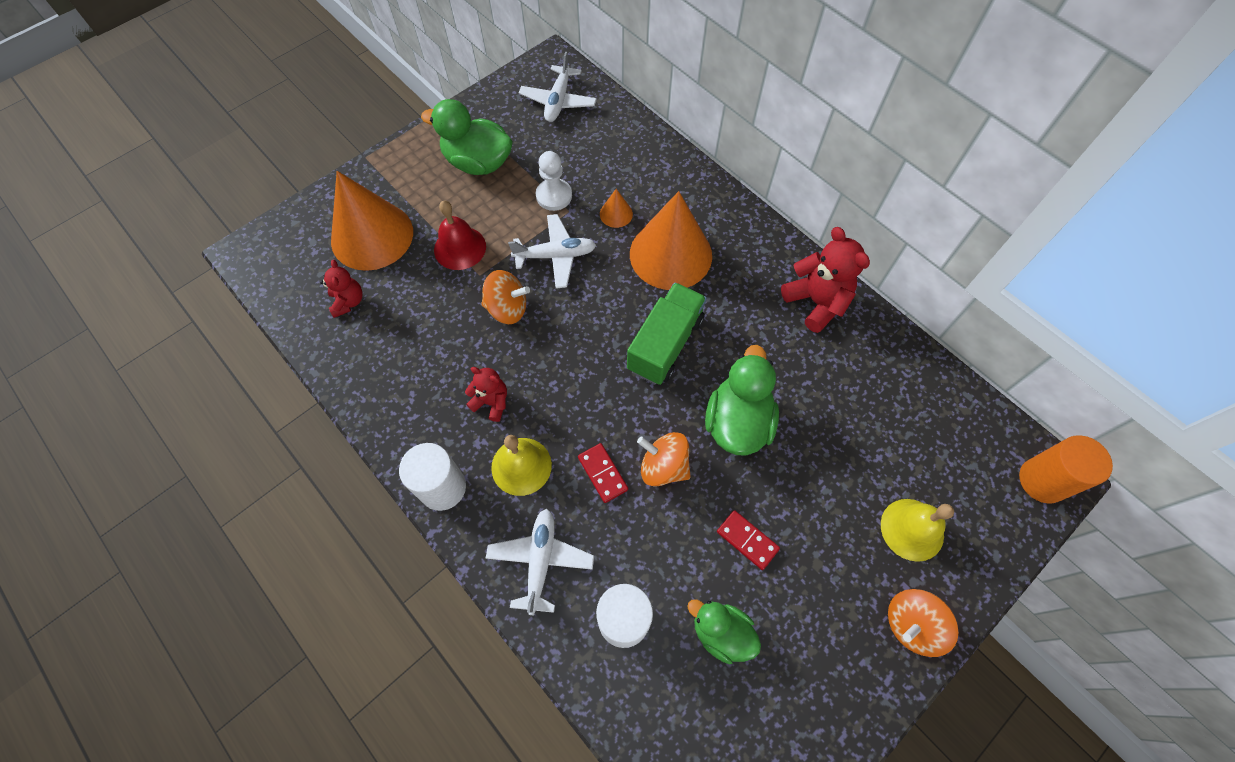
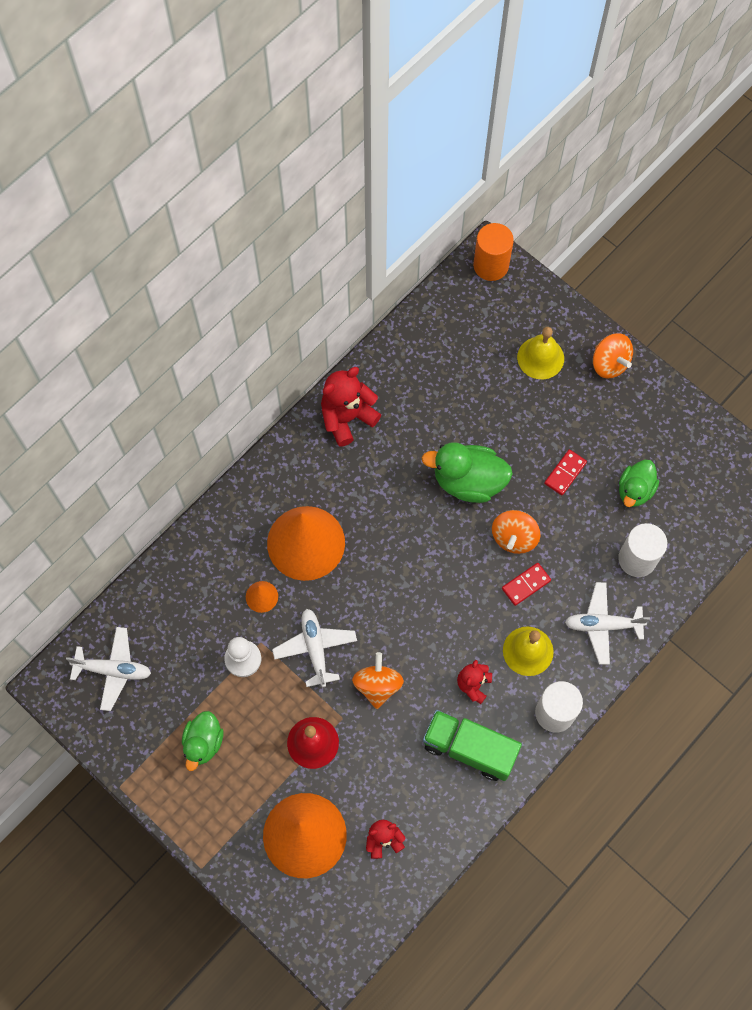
camera: 95 degrees left, 5 degrees up
(478, 162) = (203, 743): green duck -> green duck, size x0.65
(665, 344) = (401, 542): green truck -> green truck (469, 748)

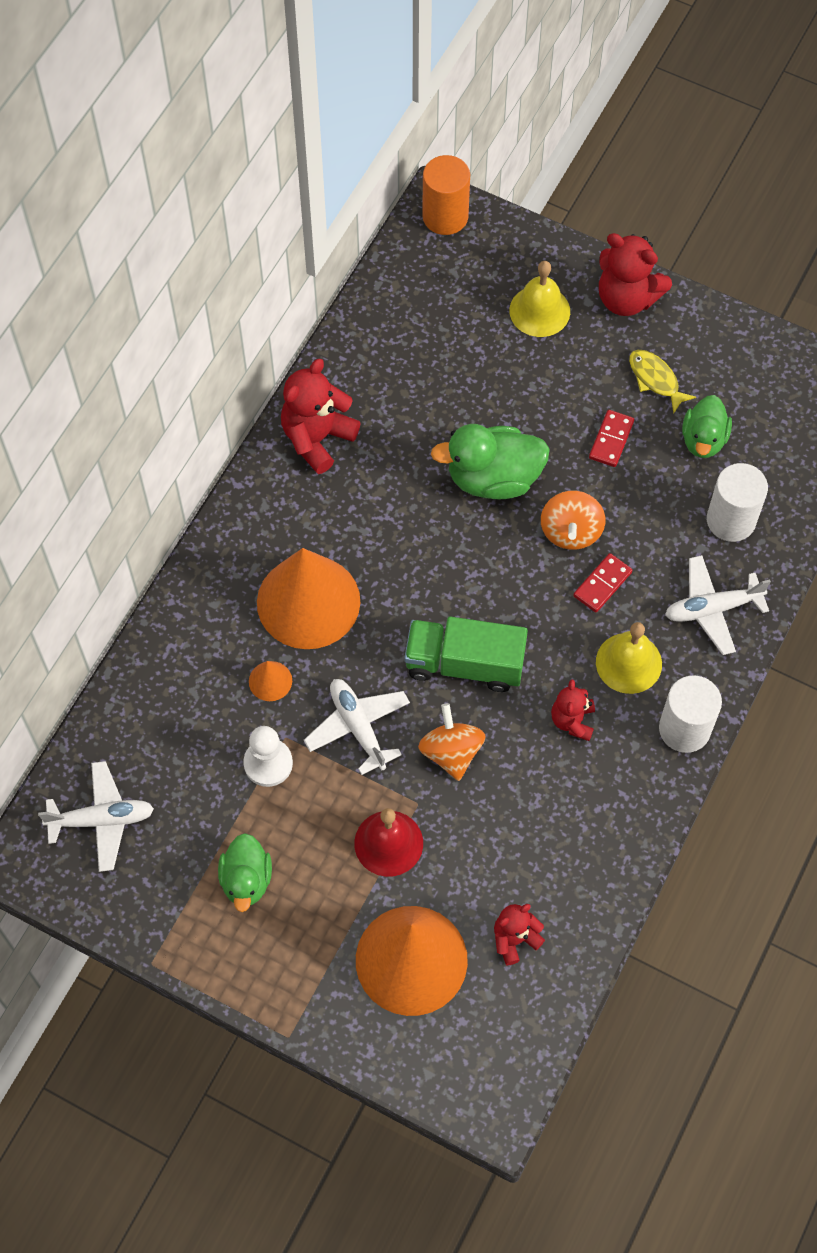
camera: 15 degrees left, 5 degrees down
(469, 748) = (590, 799): green truck -> green truck (464, 664)
(609, 363) = (627, 298): orange spinning top -> red teddy bear
(612, 433) = (655, 379): none -> yellow fish

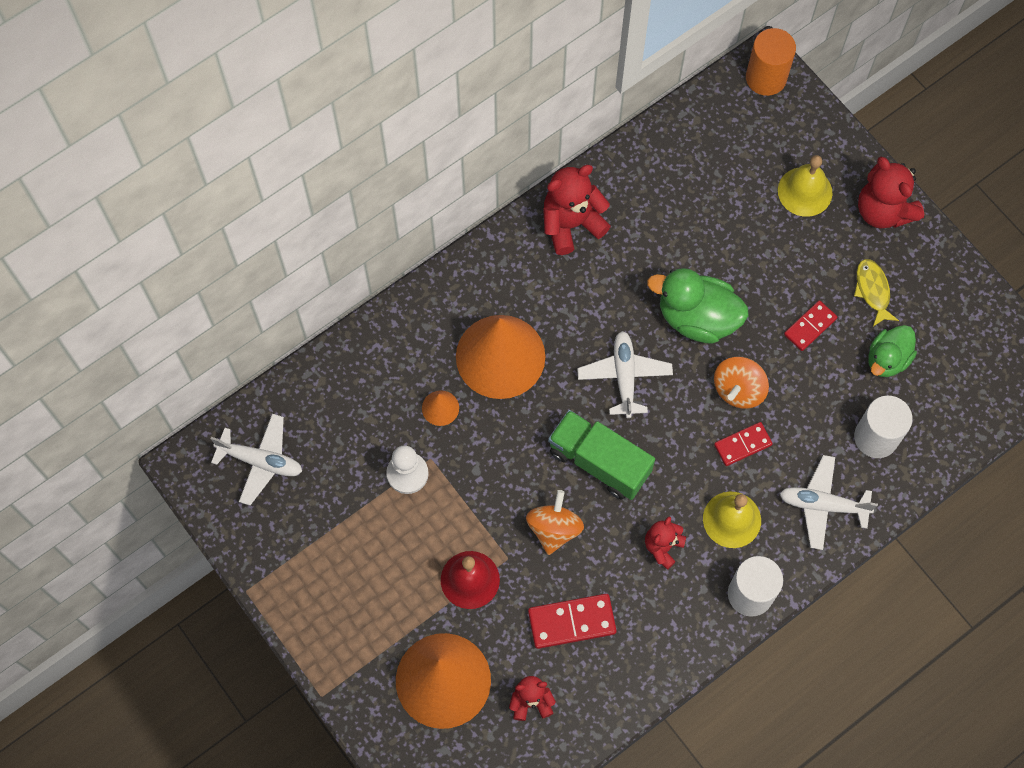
camera: 25 degrees right, 5 degrees up
(246, 880) = (347, 559): green duck -> none
(358, 727) = (490, 476): white plane -> white plane (624, 376)
(516, 838) = (571, 622): none -> red domino

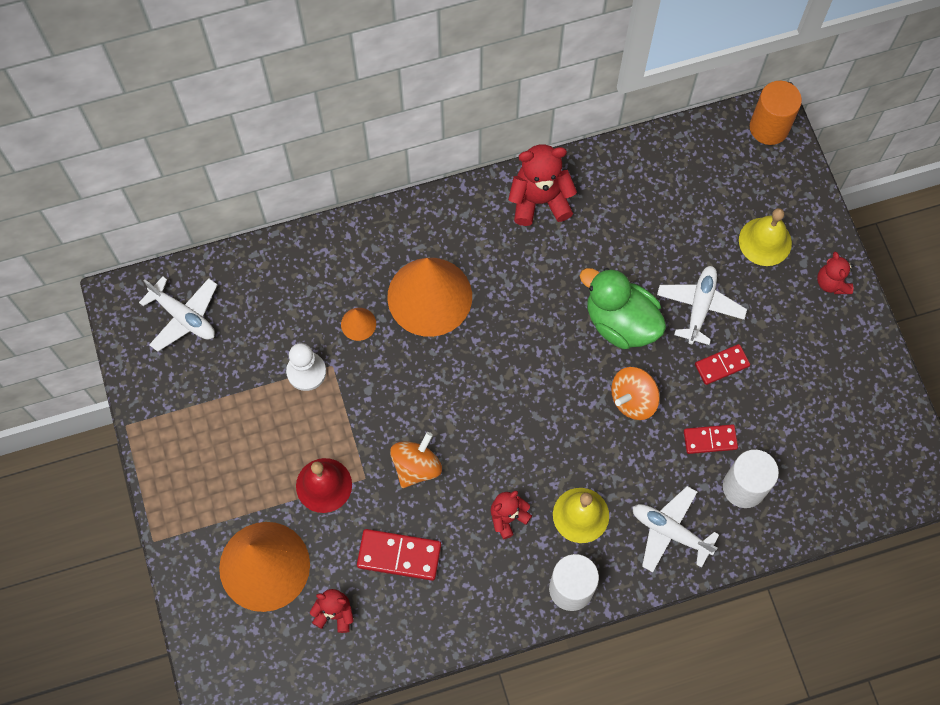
camera: 20 degrees right, 0 degrees up
(599, 462) = (481, 421): green truck -> none
(624, 376) = (533, 352): white plane -> white plane (700, 307)
(742, 445) = (617, 451): red domino -> red domino (710, 440)
(872, 290) = (793, 352): yellow fish -> none
(883, 211) = (832, 283): red teddy bear -> red teddy bear, size x0.59
(887, 359) = (782, 419): green duck -> none

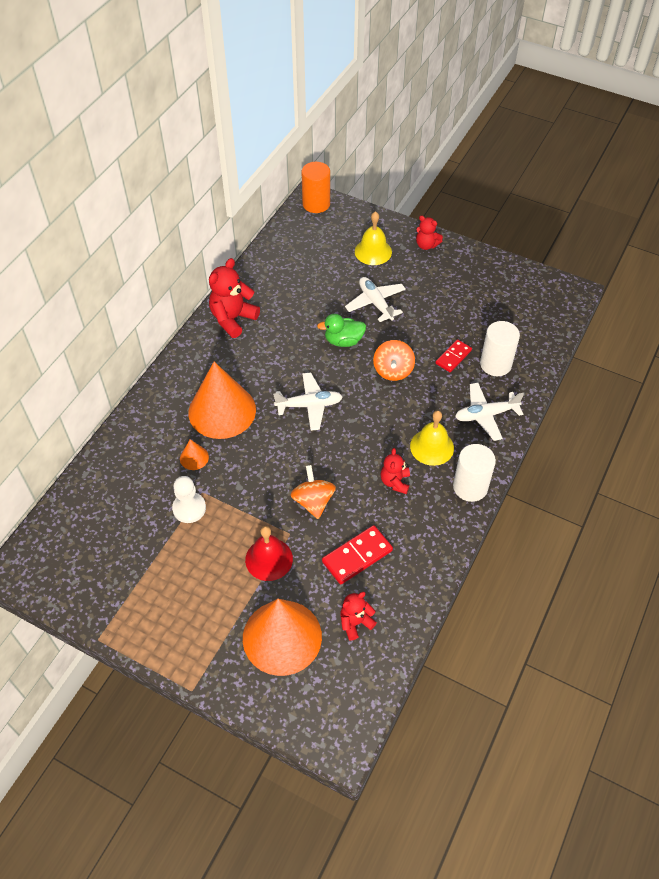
camera: 45 degrees left, 15 degrees down
(184, 317) = (73, 544): white plane -> white plane (309, 405)
(620, 322) = (343, 341): green duck -> green duck, size x0.65
(721, 365) = (418, 320): red domino -> none

